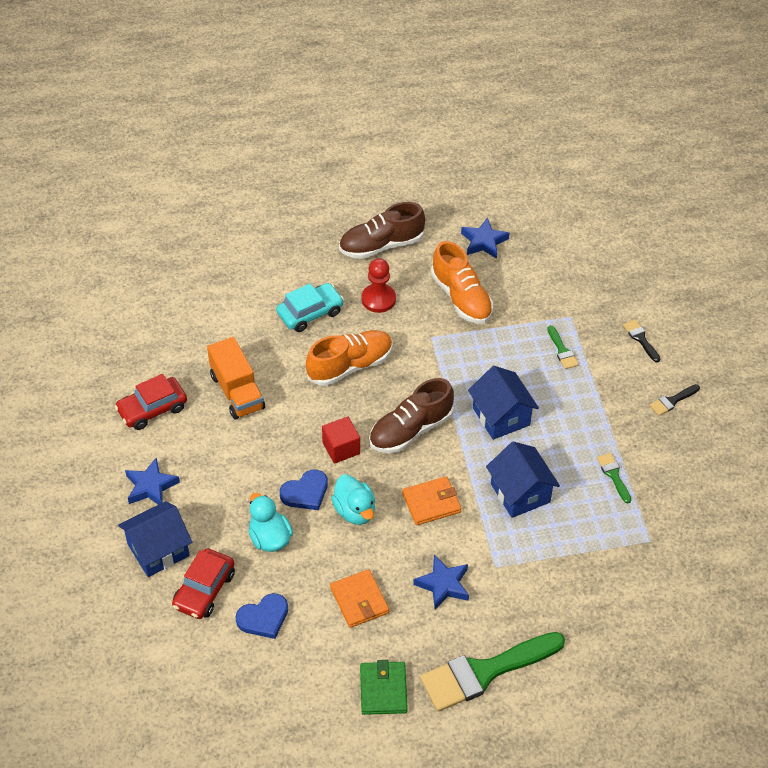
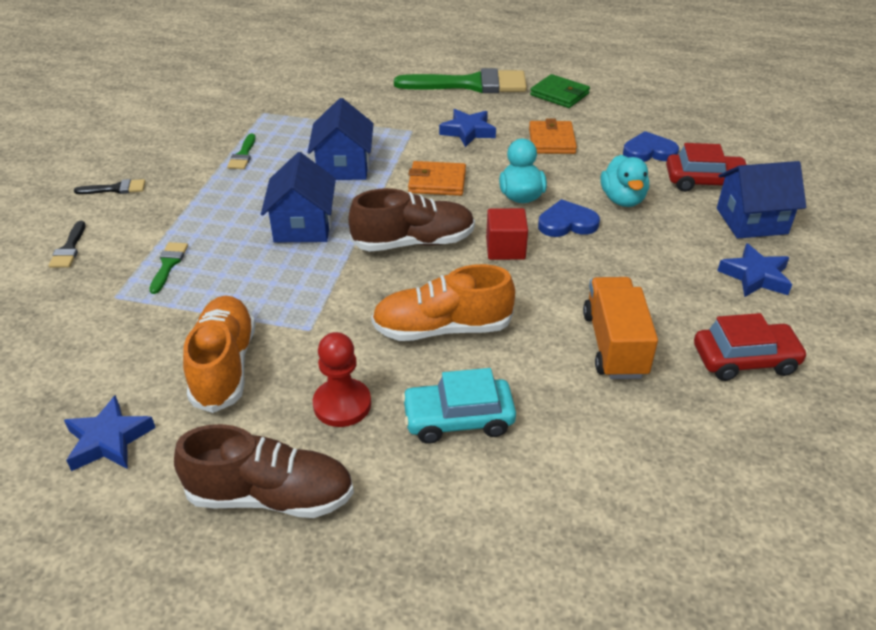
camera: 155 degrees left, 10 degrees down
(204, 590) = (705, 182): red car -> red car turned 45 degrees clockwise
(383, 690) = (559, 94): green wallet -> green wallet turned 75 degrees counterclockwise

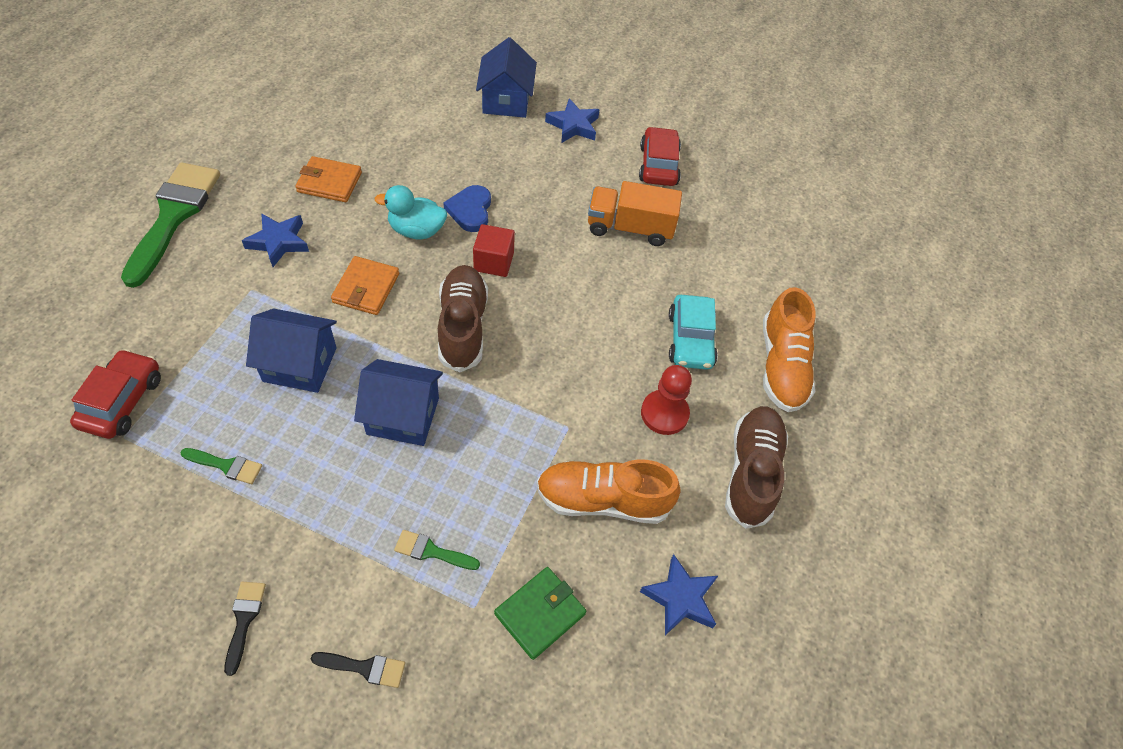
camera: 85 degrees left, 15 degrees up
(442, 328) = (589, 329): orange shoe -> orange shoe (782, 366)
(559, 94) = (240, 150): green wallet -> green wallet (540, 613)
(622, 199) = (448, 164): turquoise duck -> none
(649, 151) = (380, 123): blue heart -> none
(705, 182) = (442, 106): red car -> red car (122, 401)

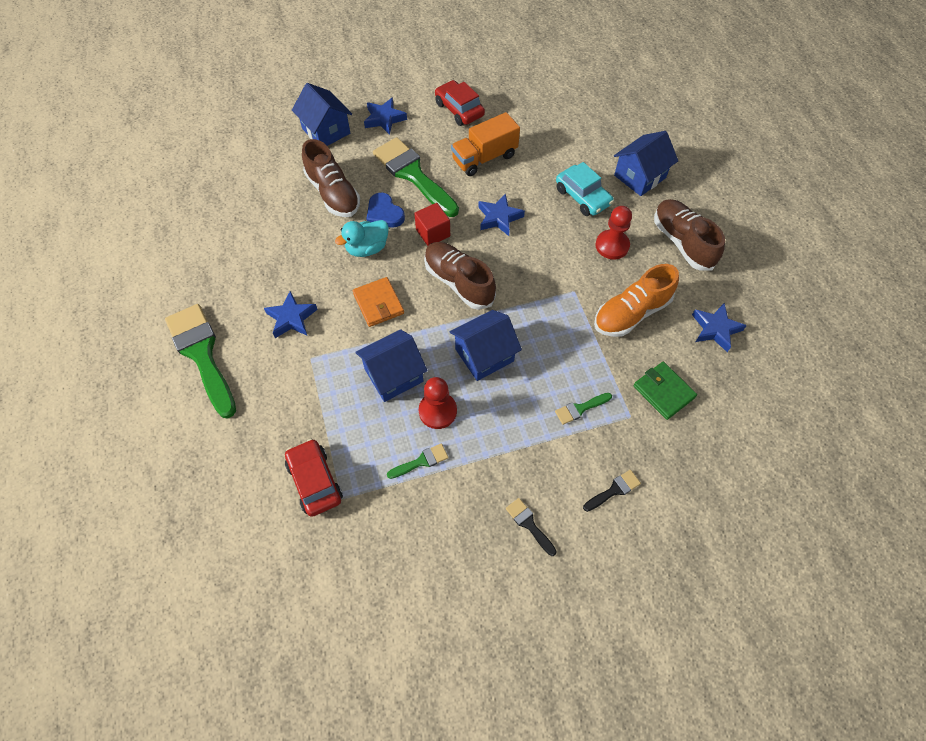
camera: 35 degrees left, 5 degrees up
(297, 432) = (437, 411): none -> red pawn
(329, 182) = (277, 259): orange wallet -> none
(445, 160) = (333, 194): none -> brown shoe
(539, 194) = (413, 175): none -> green brush
(540, 613) = (663, 392): green wallet -> green wallet turned 45 degrees counterclockwise
(576, 295) = (499, 218): none -> blue star
(782, 366) = (640, 176): orange shoe -> blue house

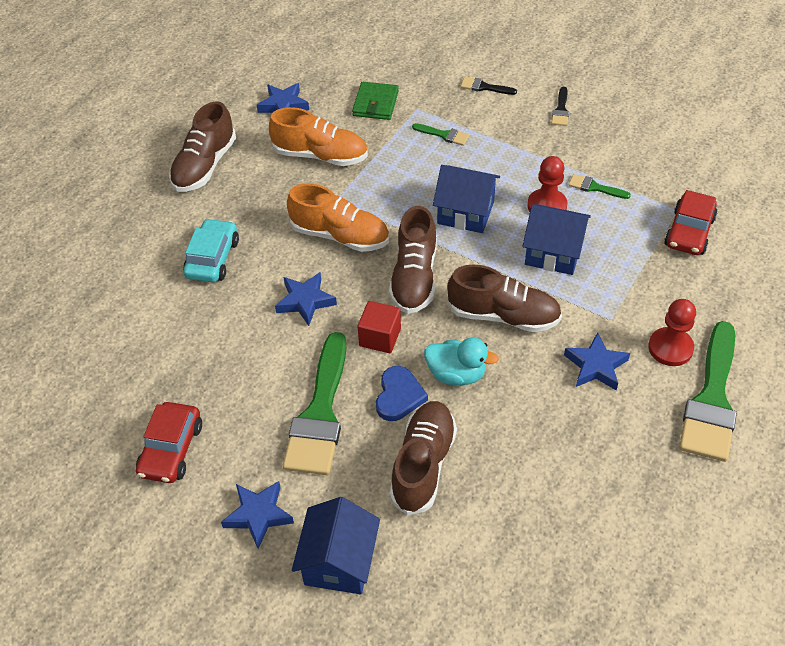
camera: 130 degrees left, 10 degrees down
(378, 303) = (503, 315): orange wallet -> brown shoe
(484, 158) = (231, 369): orange truck -> none
(536, 270) = (340, 236): none -> orange shoe
(612, 246) = (256, 205): red pawn -> red pawn (670, 348)
(640, 176) = (142, 234): blue house -> none

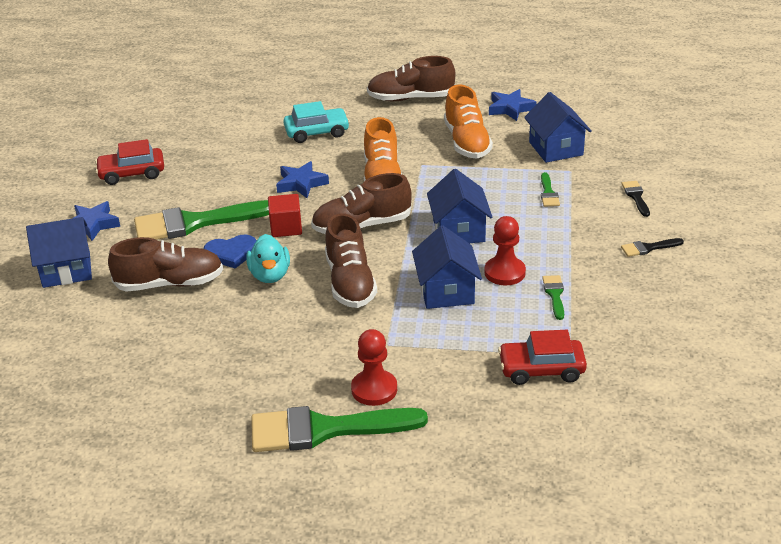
camera: 65 degrees right, 15 degrees down
(375, 103) = (556, 148): green wallet -> blue house
(596, 366) = (324, 348): blue star -> none

